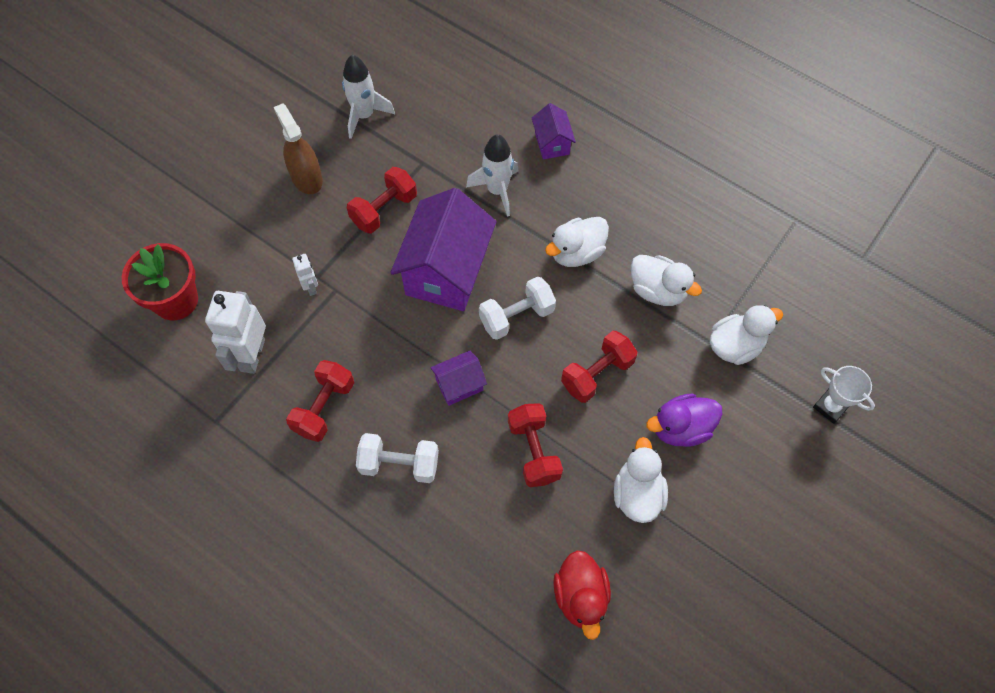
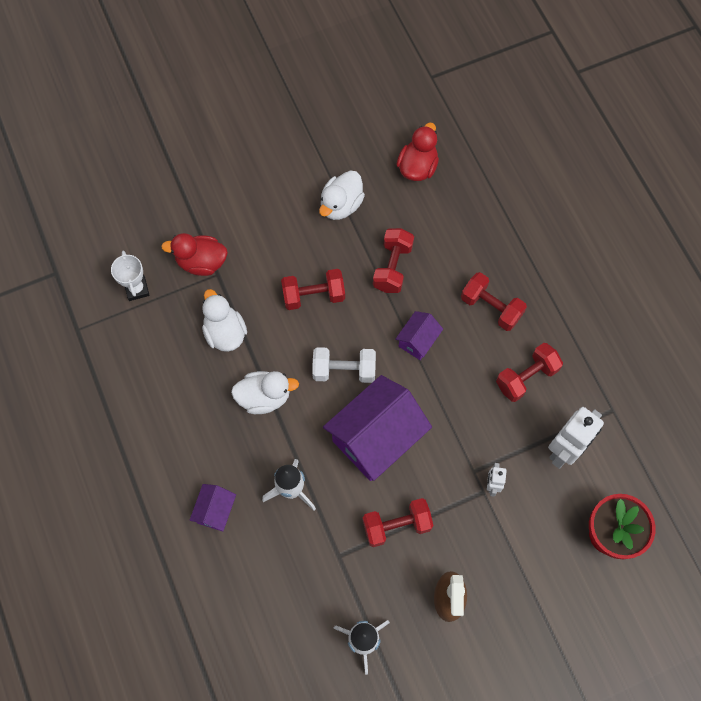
camera: 150 degrees left, 5 degrees up
(399, 464) = (491, 307): white dumbbell -> red dumbbell
(459, 385) = (418, 341): purple house -> purple house turned 60 degrees counterclockwise
(681, 428) = (282, 229): purple duck -> none
(735, 346) = (201, 262): white duck -> red duck
(830, 407) = (172, 189): white trophy -> white trophy (137, 289)

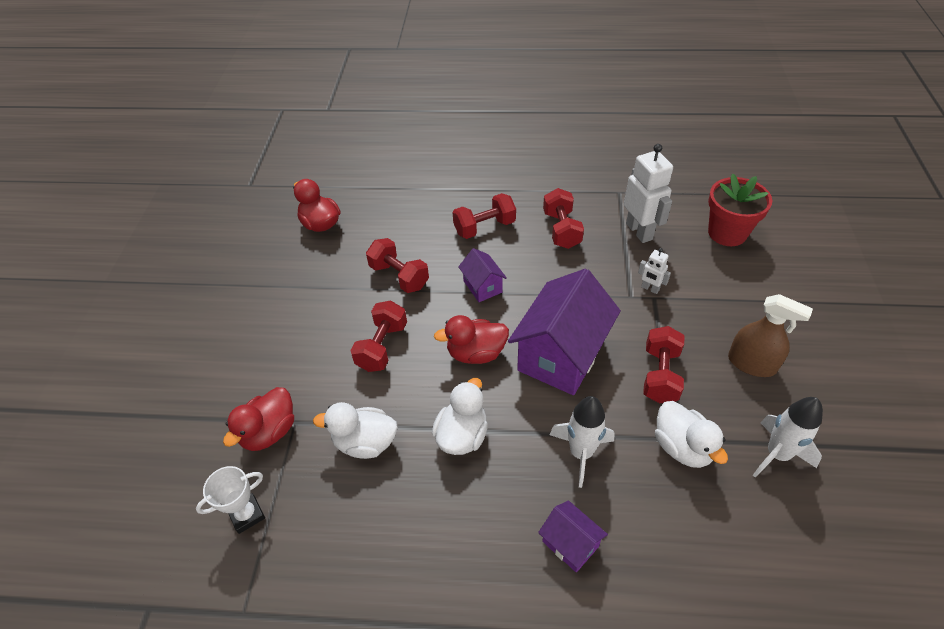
camera: 60 degrees left, 20 degrees down
(137, 289) = (247, 515): white trophy -> white trophy turned 45 degrees counterclockwise
(341, 205) = (309, 289): white duck -> white duck (682, 447)
(344, 370) = (476, 353): white dumbbell -> red duck
(376, 438) = (561, 355): purple house -> purple house turned 45 degrees clockwise

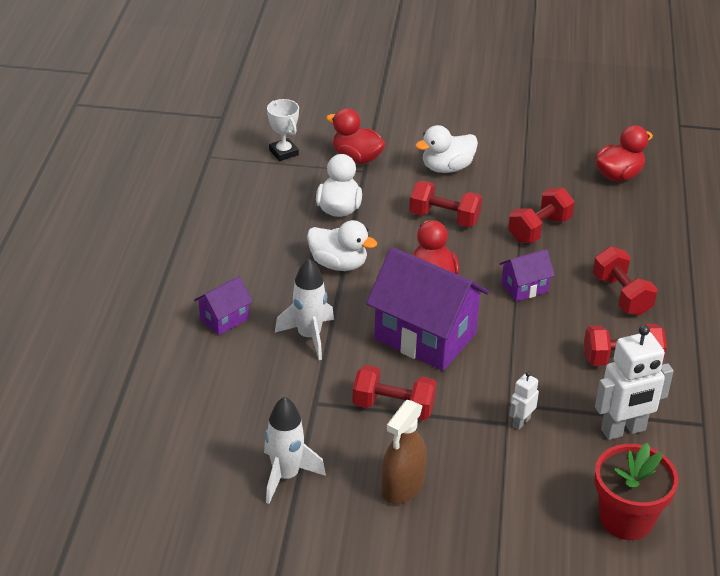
camera: 90 degrees right, 10 degrees down
(682, 447) = (305, 407): white duck -> white duck (447, 168)

